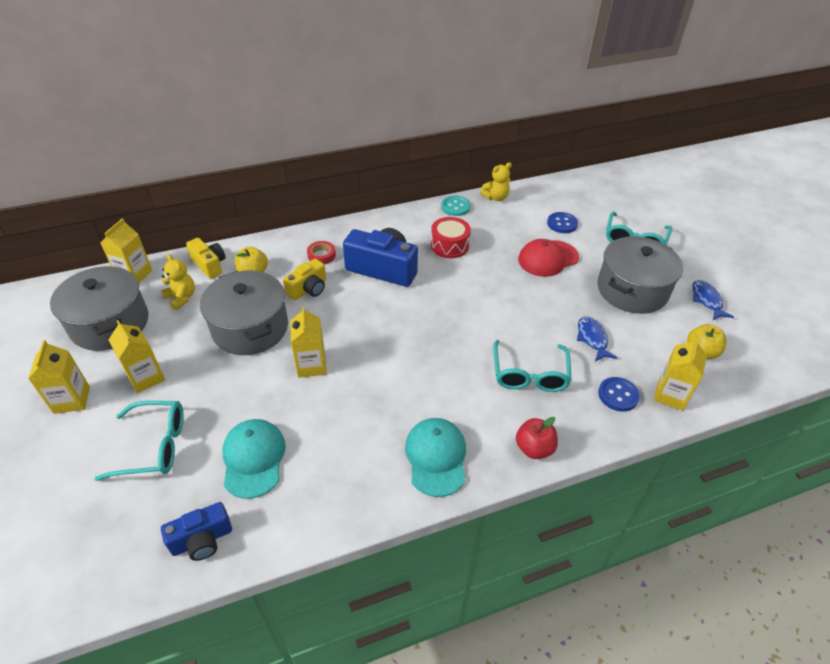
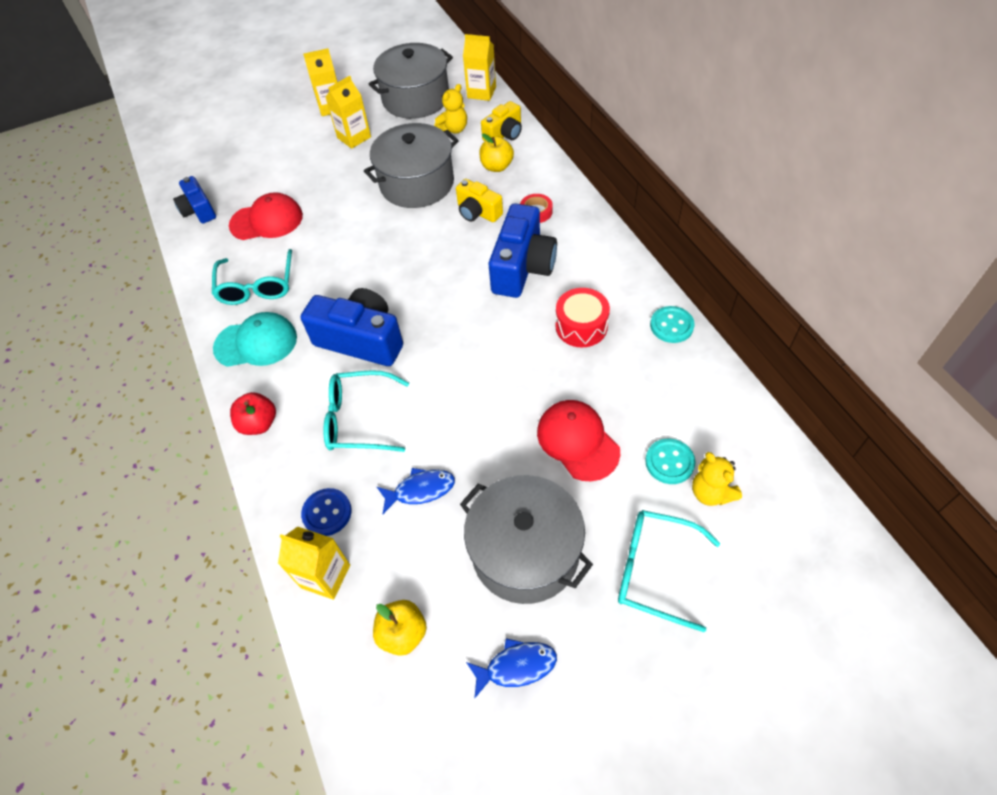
camera: 90 degrees right, 10 degrees up
(154, 446) = (284, 162): turquoise glasses -> turquoise glasses (257, 286)
(253, 459) = (267, 220): turquoise cap -> red cap
(311, 365) = (370, 235): yellow carton -> none
(444, 373) = (361, 340): none -> blue camera
(495, 197) = (713, 372): yellow teddy bear -> yellow teddy bear (711, 492)
(562, 224) = (669, 462): blue button -> turquoise button

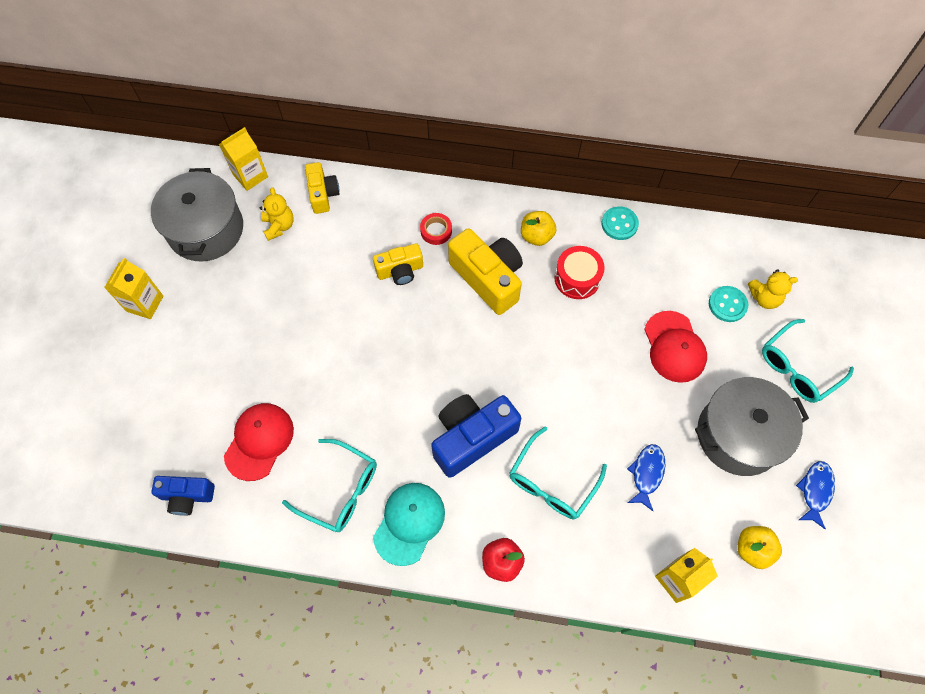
camera: 60 degrees left, 10 degrees up
(327, 513) = (623, 551): blue button -> none
(354, 137) = (211, 309): yellow carton -> none
(417, 183) = (323, 294): grey pot -> none
(497, 167) = (358, 224): yellow apple -> yellow apple (536, 236)
(522, 267) = (488, 278): blue camera -> yellow camera
(577, 441) = (674, 347): red cap -> red cap turned 105 degrees counterclockwise

